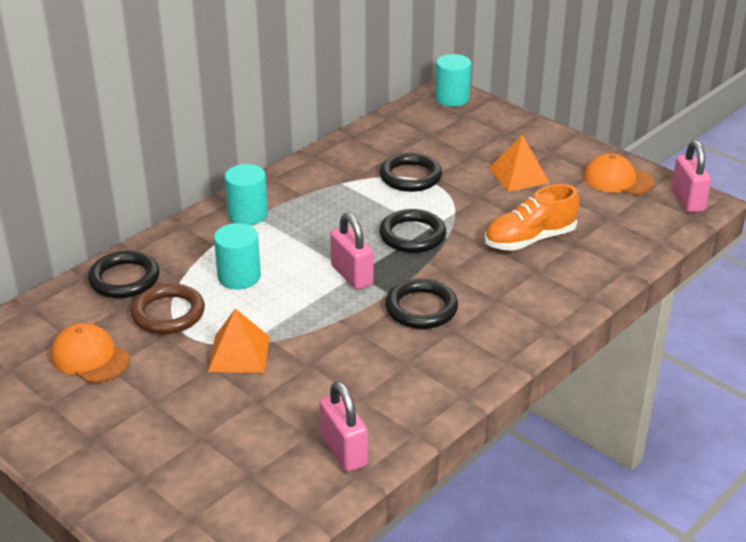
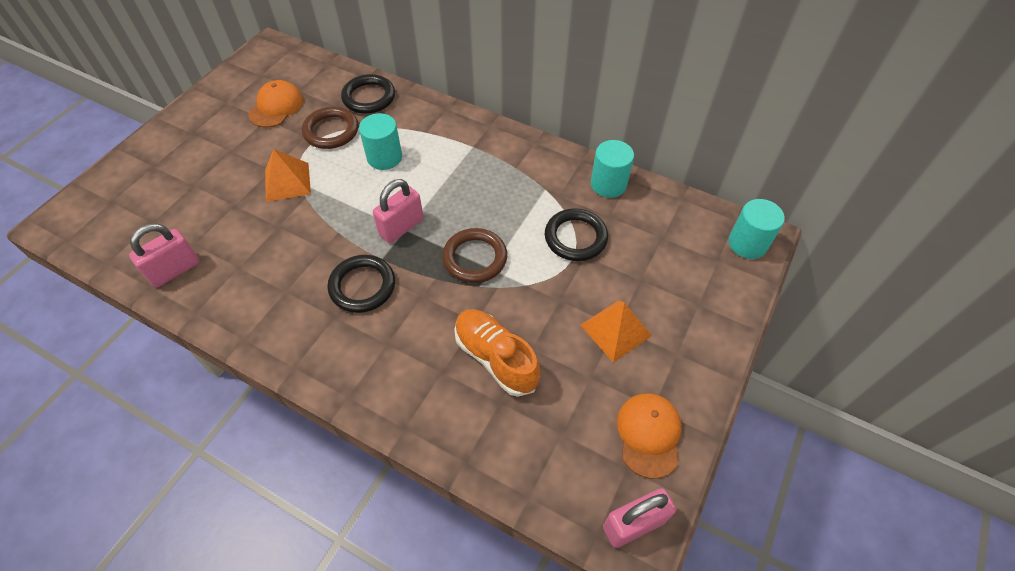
camera: 75 degrees right, 20 degrees up
(248, 215) = (473, 141): turquoise cylinder -> turquoise cylinder (608, 184)
(412, 235) = (475, 258): black ring -> brown ring

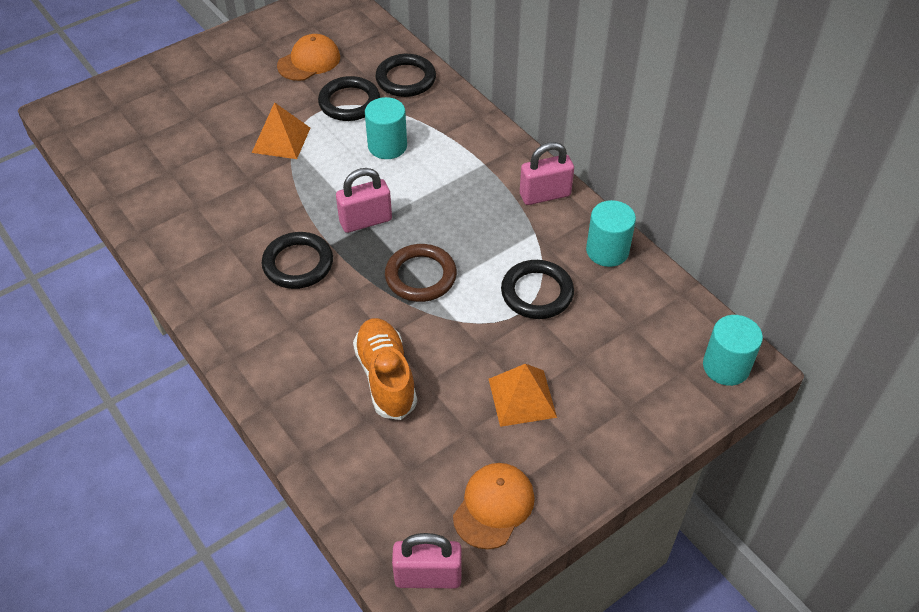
camera: 25 degrees right, 5 degrees down
(175, 270) = (140, 189): pink padlock -> pink padlock (545, 195)
(331, 131) = (349, 102): brown ring -> black ring

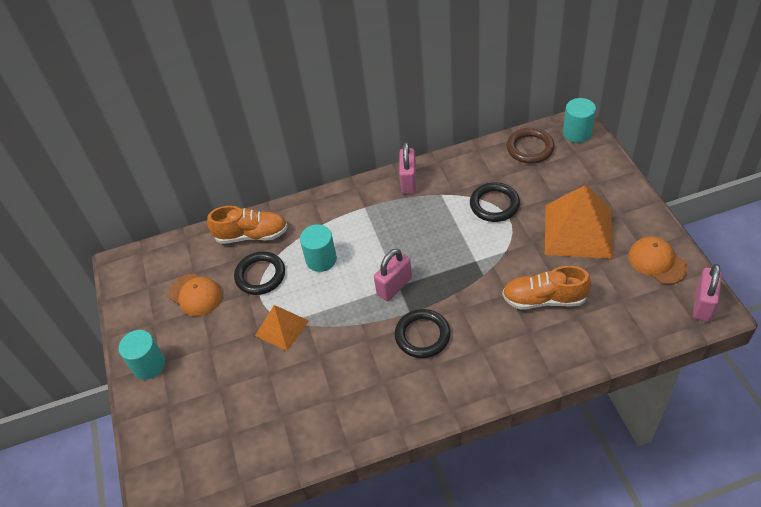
camera: 65 degrees left, 0 degrees up
(309, 61) = (195, 295): orange cap -> orange cap turned 150 degrees clockwise
(365, 221) = (394, 286): pink padlock -> pink padlock turned 45 degrees clockwise
(406, 79) = (252, 235): black ring -> orange shoe
(420, 276) = (459, 263): brown ring -> brown ring (530, 148)
(522, 397) = (578, 230): orange pyramid -> orange pyramid, size x1.73
(607, 251) = (470, 162): turquoise cylinder -> turquoise cylinder (148, 365)

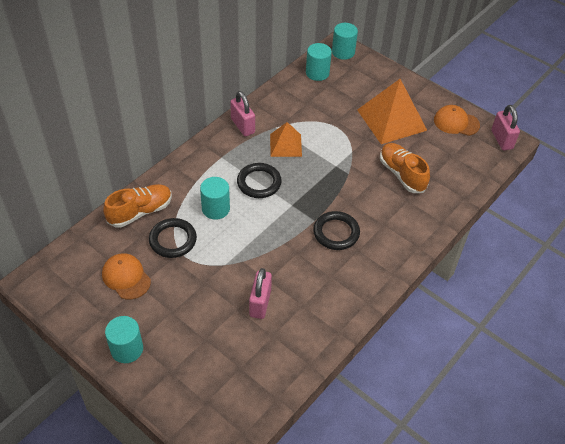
camera: 40 degrees left, 0 degrees up
(195, 295) = (126, 277): orange cap -> orange cap turned 135 degrees counterclockwise
(282, 328) = (222, 272): orange pyramid -> orange pyramid (285, 145)
(394, 286) = (289, 206): pink padlock -> pink padlock (260, 303)
(494, 204) = (320, 121): black ring -> black ring (259, 183)
(530, 148) = (317, 73): brown ring -> turquoise cylinder
(544, 299) = (402, 174): orange shoe -> orange shoe turned 90 degrees clockwise

